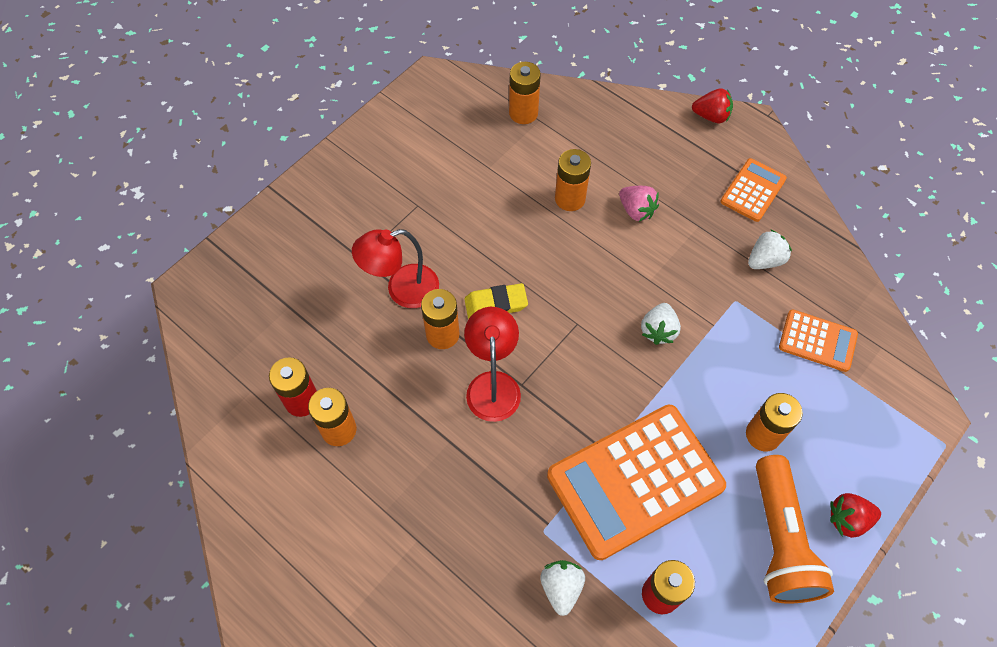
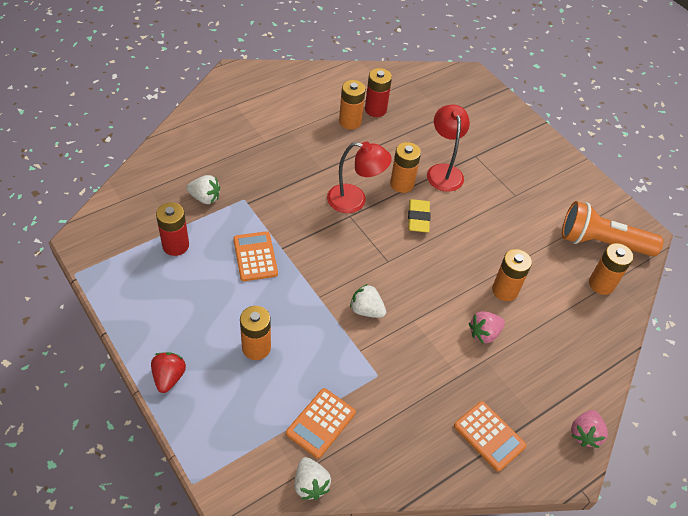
camera: 100 degrees right, 10 degrees down
(635, 481) = (255, 256): orange calculator -> orange calculator, size x0.50
(711, 116) = (584, 434): red strawberry -> pink strawberry
(765, 260) = (411, 414): white strawberry -> white strawberry (310, 484)
(779, 539) = (176, 326): orange flashlight -> orange flashlight (602, 242)

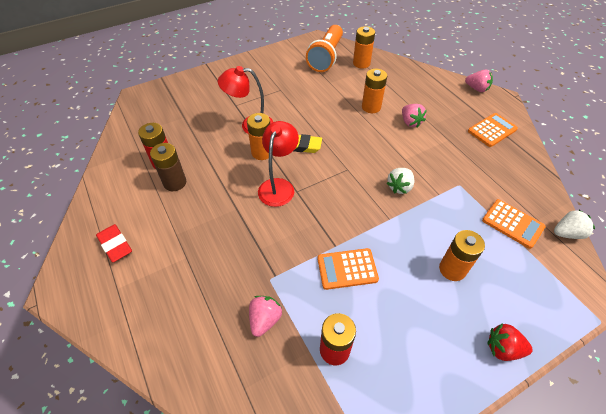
camera: 80 degrees left, 0 degrees up
(205, 198) = (265, 319): white strawberry -> pink strawberry
(276, 95) = (115, 245): none -> red eraser
(350, 122) = (175, 183): orange battery -> brown battery

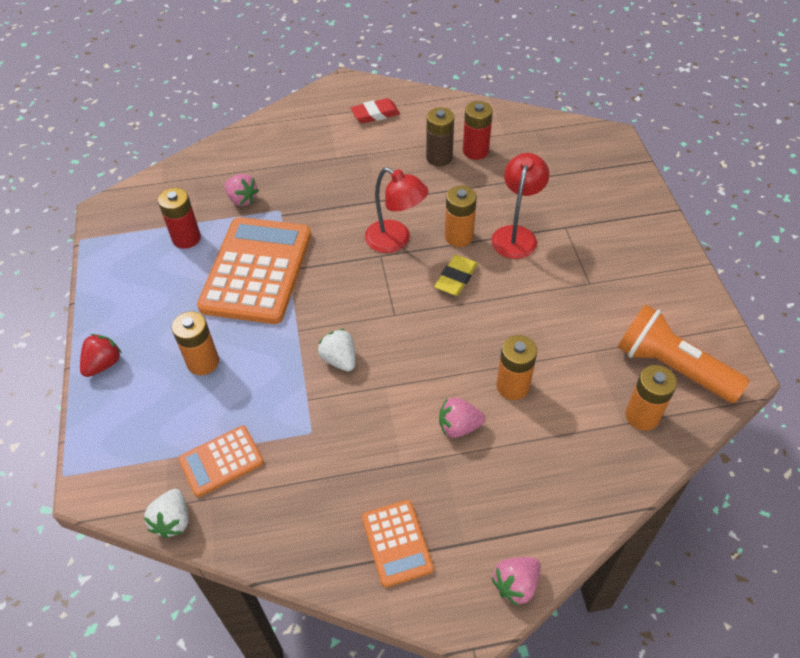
camera: 110 degrees right, 0 degrees up
(347, 269) = (256, 270): orange calculator -> orange calculator, size x2.01

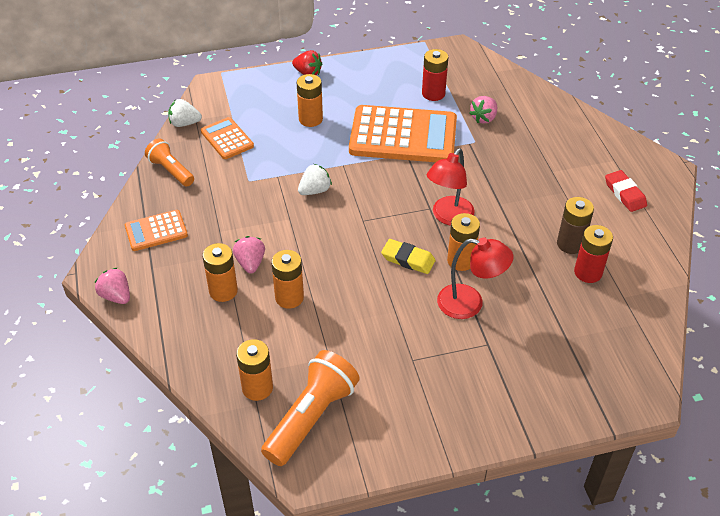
camera: 85 degrees right, 5 degrees down
(276, 532) = (171, 171): none -> orange flashlight
(504, 455) = (223, 291): none -> orange battery

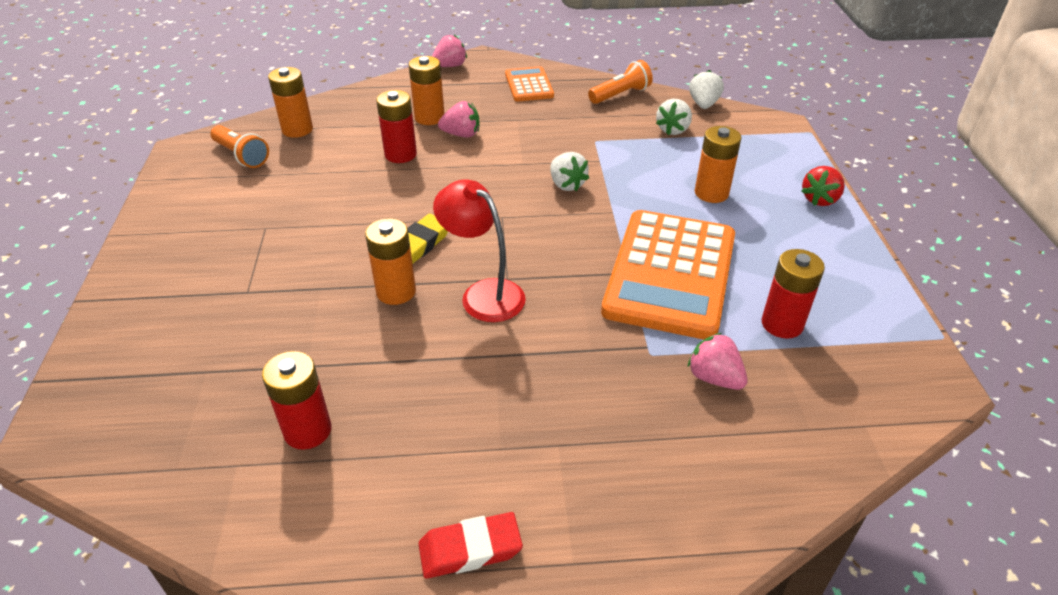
camera: 100 degrees right, 5 degrees down
(227, 139) = (673, 130): orange calculator -> white strawberry
(289, 297) = (400, 154): orange battery -> red battery
(311, 417) = (241, 156): orange flashlight -> orange flashlight, size x0.61
(470, 303) = (318, 287): red lamp -> none
(570, 244) = (376, 423): brown battery -> none

